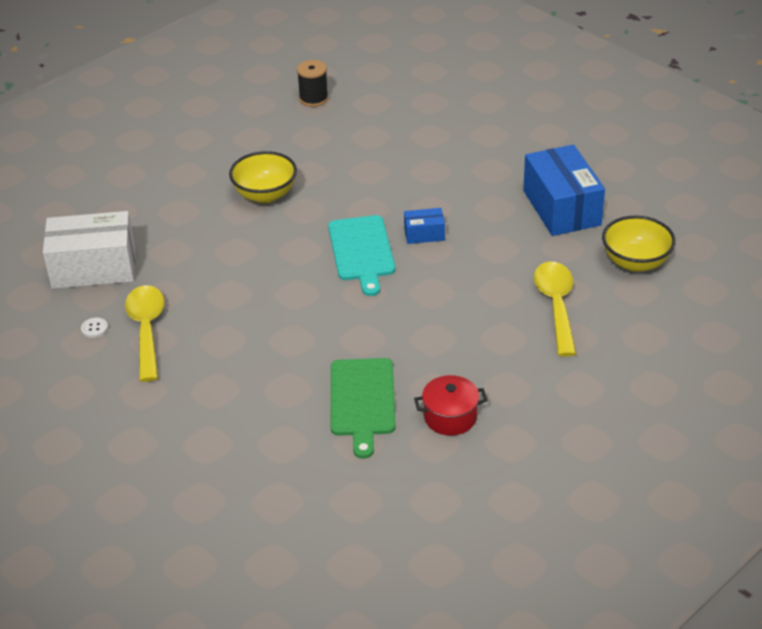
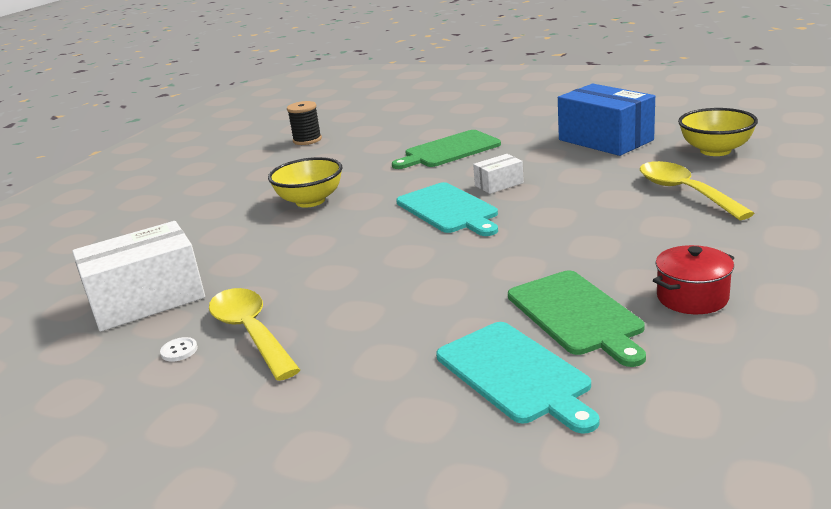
camera: 20 degrees left, 15 degrees down
(285, 434) = (515, 374): none -> turquoise cutting board
(421, 167) = (449, 150): none -> green cutting board
(424, 234) = (499, 184): blue box -> white box

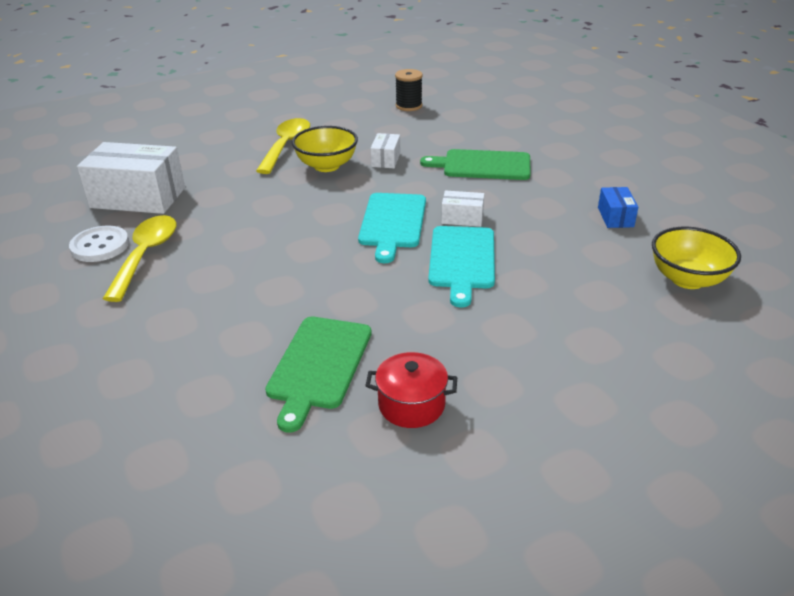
camera: 35 degrees right, 10 degrees up
(179, 351) = (100, 246): white button -> white button, size x2.07
(358, 177) = (386, 159): none -> white box
(515, 374) = (213, 384): turquoise cutting board -> turquoise cutting board (462, 260)
(605, 140) = (615, 217): blue box -> blue box, size x0.48
(684, 192) = (582, 306): yellow spoon -> yellow spoon (286, 146)

